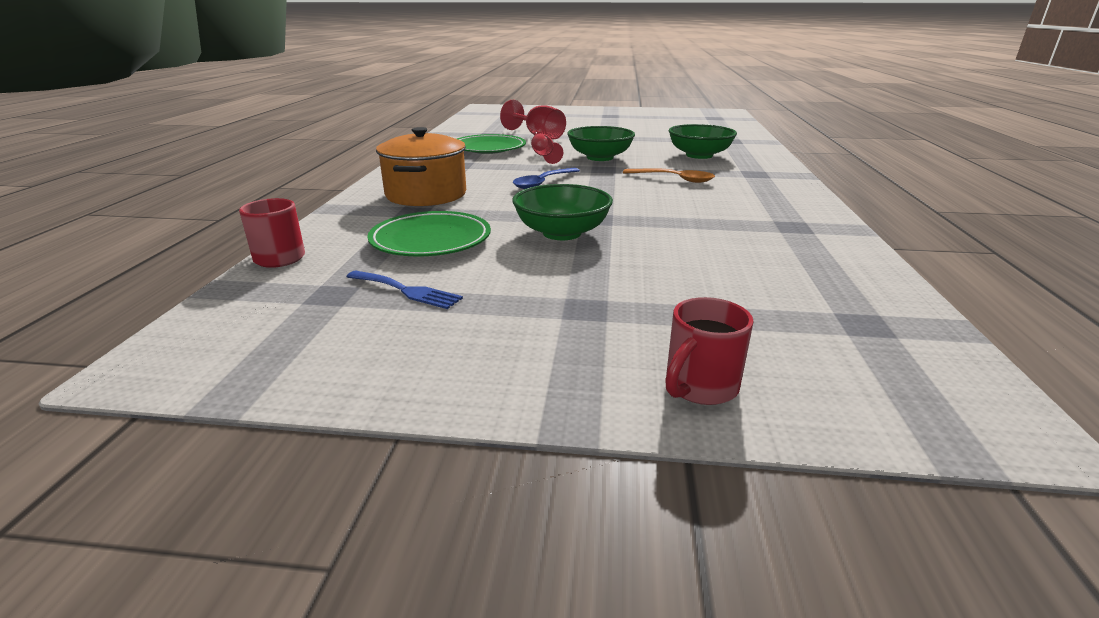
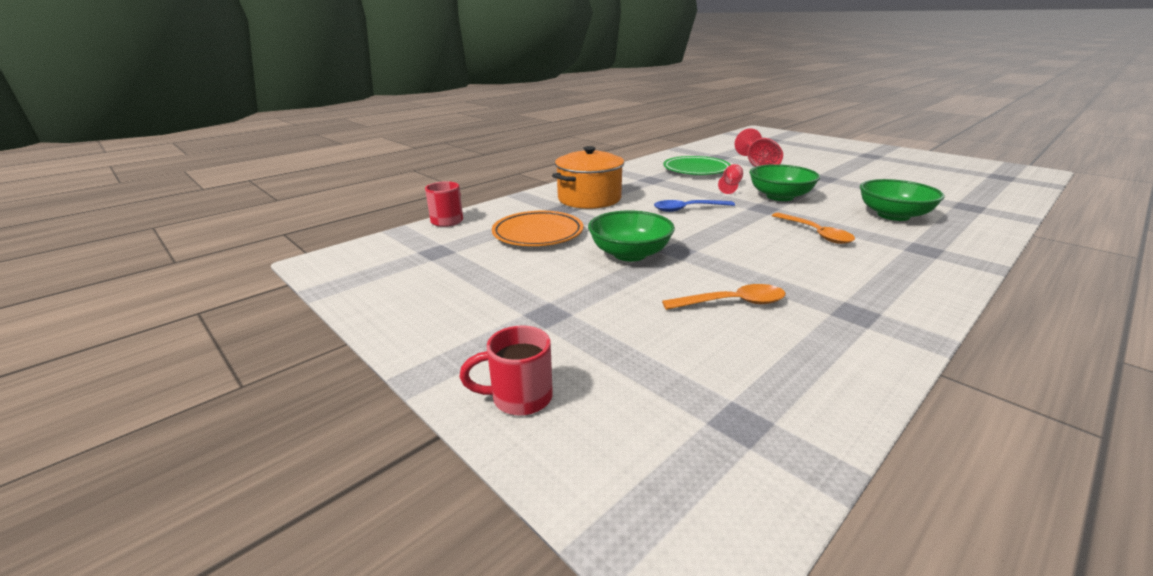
camera: 40 degrees right, 0 degrees up
(407, 291) = (472, 263): blue fork -> none
(431, 240) = (538, 234): green plate -> orange plate
(711, 245) = (732, 303): none -> orange spoon

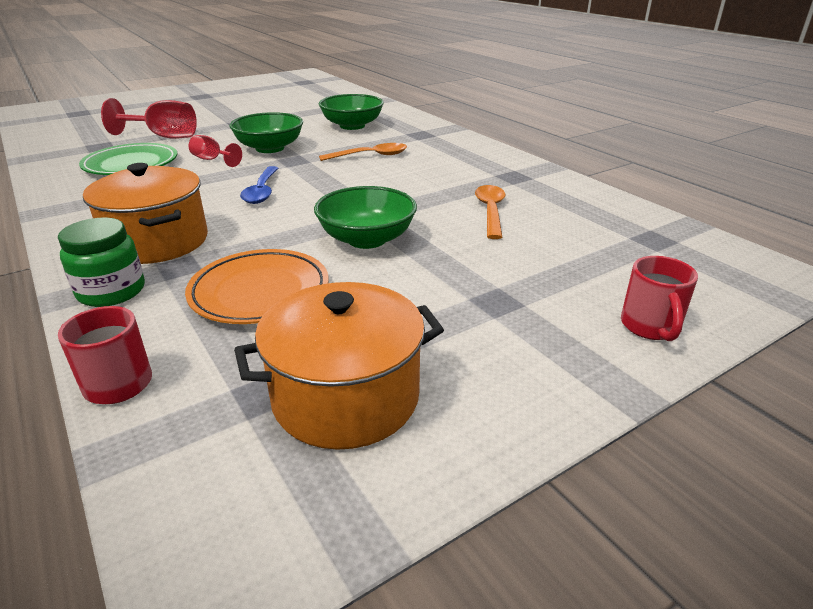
camera: 80 degrees left, 5 degrees up
(430, 272) = (346, 397): none -> orange pot
(528, 202) = (111, 291): none -> green jar

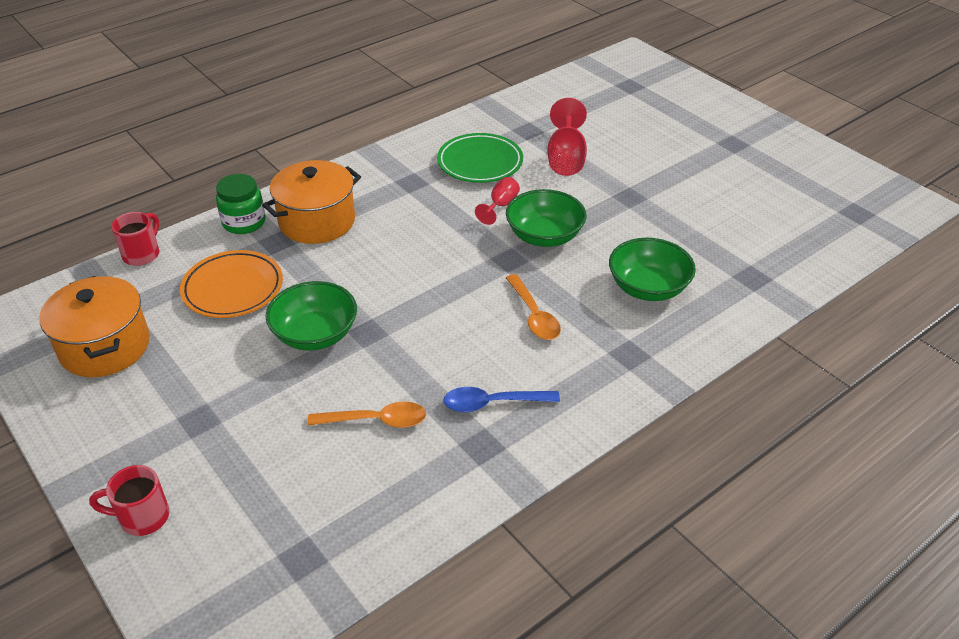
camera: 85 degrees right, 10 degrees up
(262, 191) = (420, 254): blue spoon -> blue spoon (493, 403)

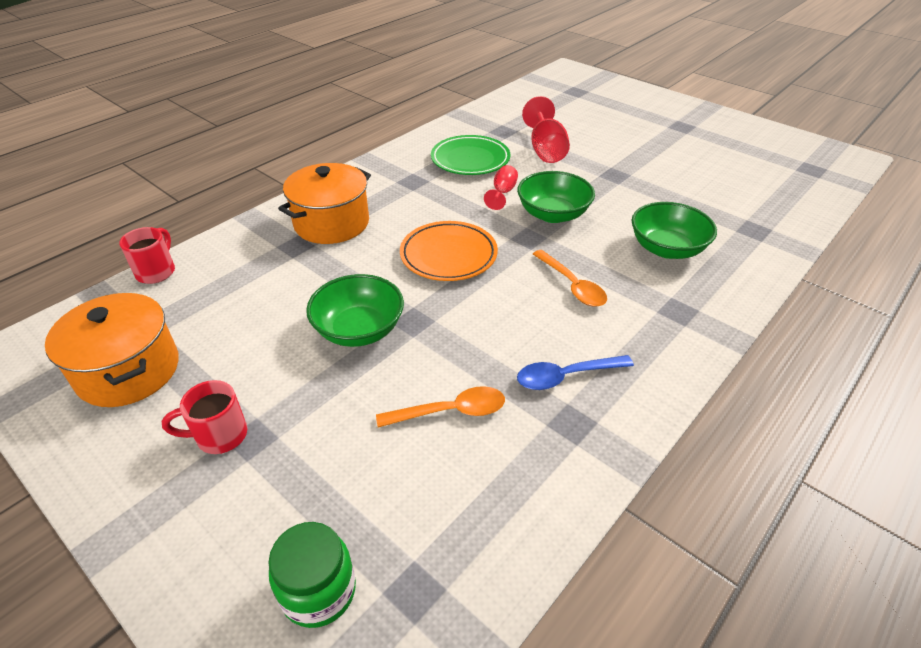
camera: 10 degrees left, 0 degrees up
(142, 517) = (204, 570): red mug -> red mug (219, 436)
(233, 288) = (260, 294): orange plate -> orange plate (448, 255)
(244, 222) = (258, 231): green jar -> green jar (318, 591)

